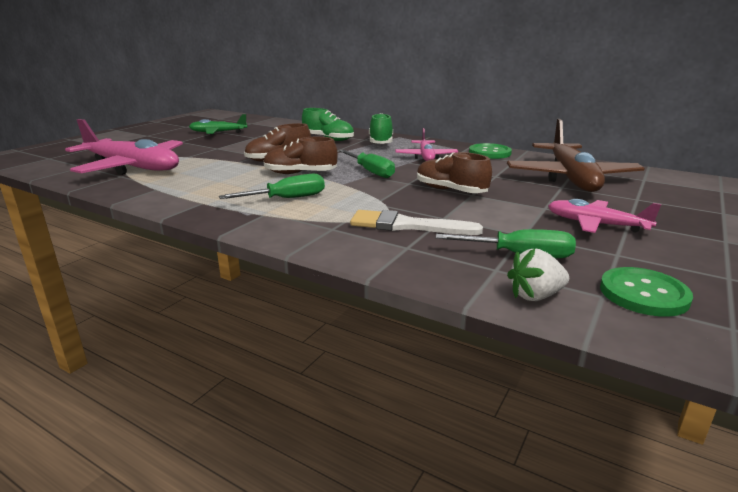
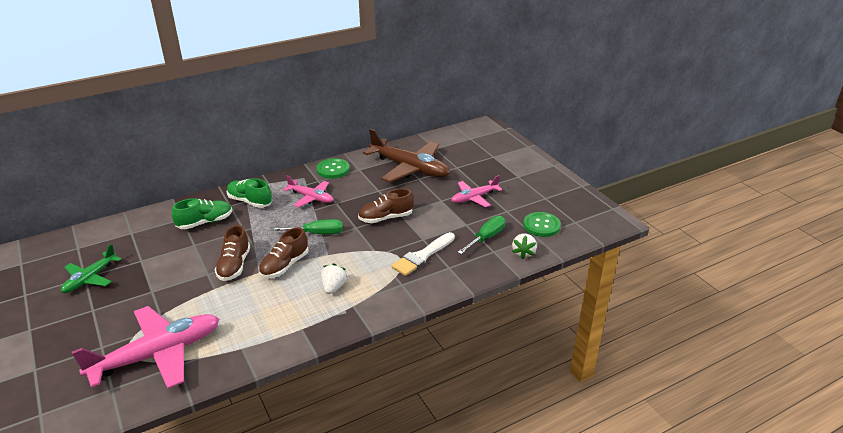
camera: 60 degrees left, 10 degrees up
(287, 199) = (333, 287): green screwdriver -> white strawberry

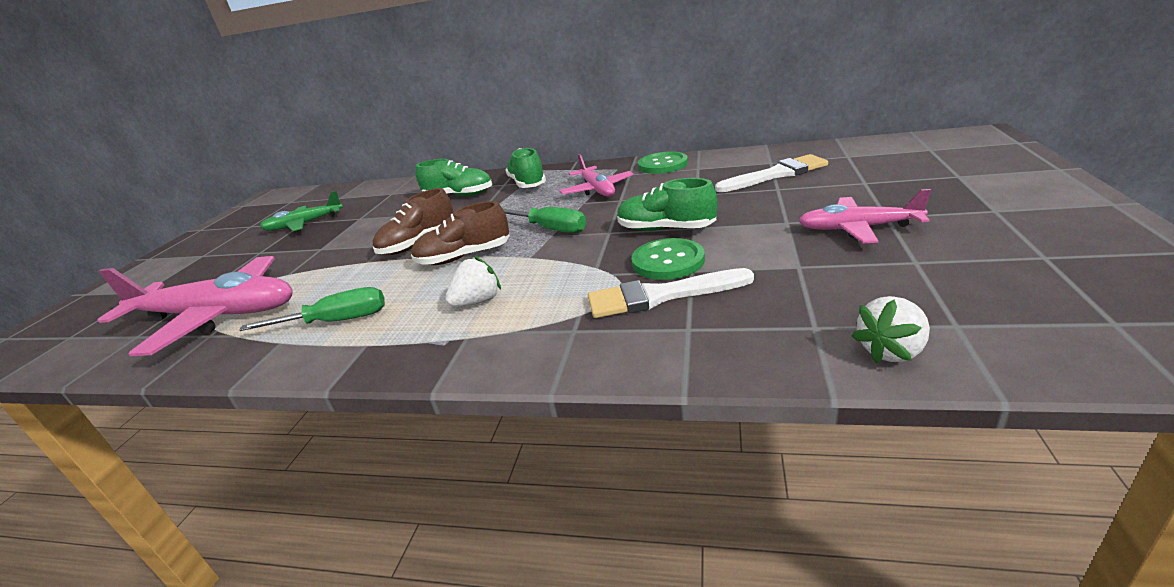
camera: 45 degrees right, 5 degrees down
(386, 218) = (665, 229): brown shoe -> green shoe
(409, 168) = (776, 174): brown plane -> white brush
(486, 238) = (821, 298): green screwdriver -> green screwdriver (335, 321)
(541, 225) = (992, 307): green button -> green button (668, 261)

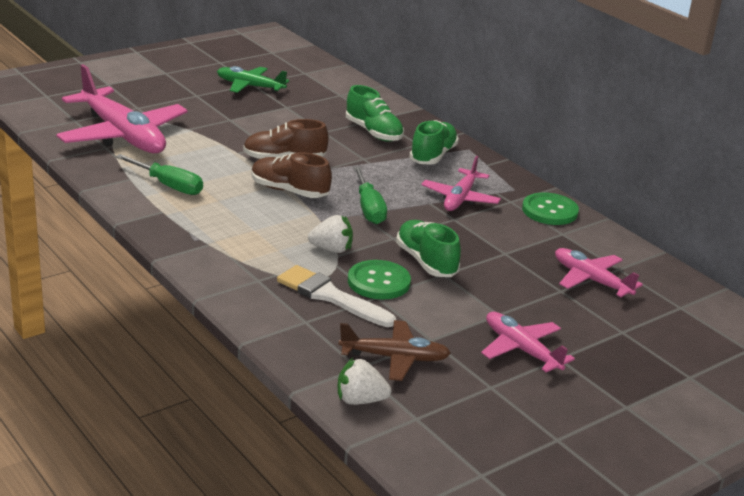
camera: 35 degrees right, 0 degrees up
(478, 302) = (246, 228): white strawberry -> white strawberry (331, 249)
(776, 174) = (591, 280): white brush -> pink plane
(815, 297) = (394, 358): none -> brown plane

